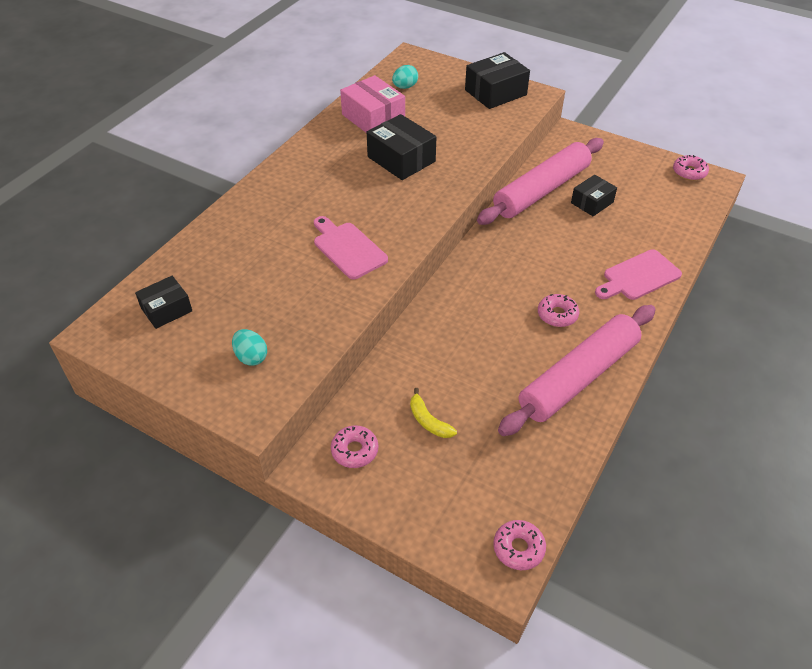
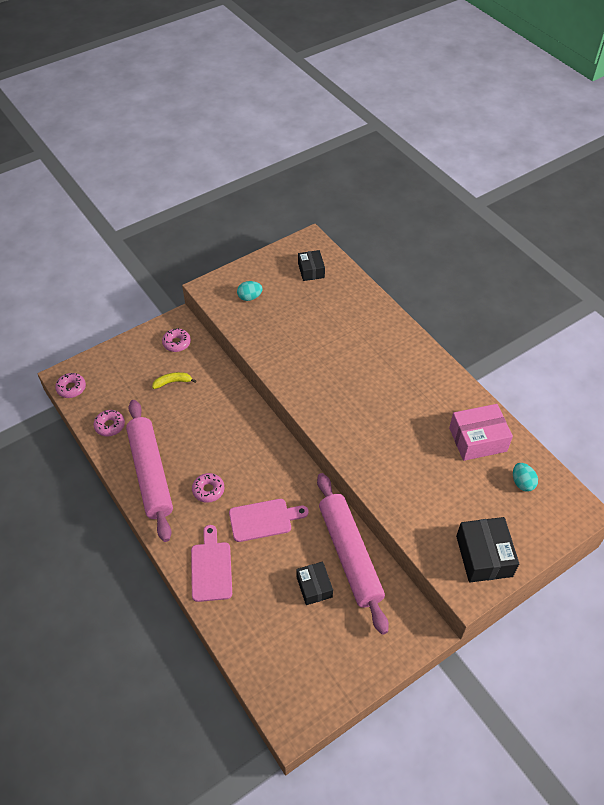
camera: 115 degrees right, 5 degrees up
(348, 248) = (317, 368): pink cutting board -> pink cutting board (264, 519)
(401, 159) = (407, 437): black box -> none
(689, 172) = (314, 707): pink donut -> pink donut (110, 426)

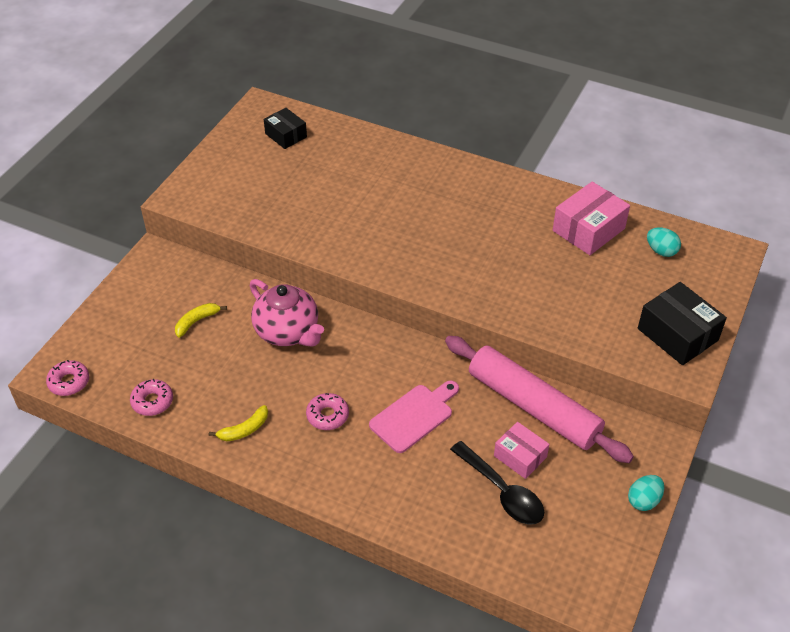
camera: 30 degrees left, 5 degrees down
(150, 473) = (244, 430): pink rolling pin -> yellow banana
(177, 343) = (169, 278): pink donut -> none
(211, 568) = (392, 494): pink cutting board -> none
(224, 417) = (288, 332): none -> pink teapot
(249, 297) = (235, 188): turquoise egg -> turquoise egg (643, 500)
(283, 606) = (502, 491): none -> black spoon
(314, 587) = (520, 456): black box -> pink box

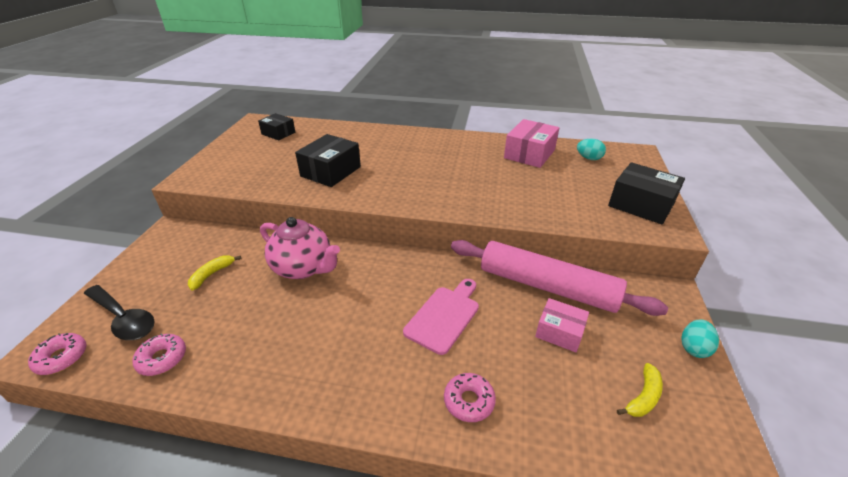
camera: 15 degrees left, 10 degrees down
(244, 430) = (271, 367): yellow banana -> yellow banana (643, 397)
(327, 415) = (358, 333): pink donut -> pink donut (469, 401)
(337, 215) = (330, 171): none -> black box
(502, 491) = (561, 371): black spoon -> black spoon (123, 318)

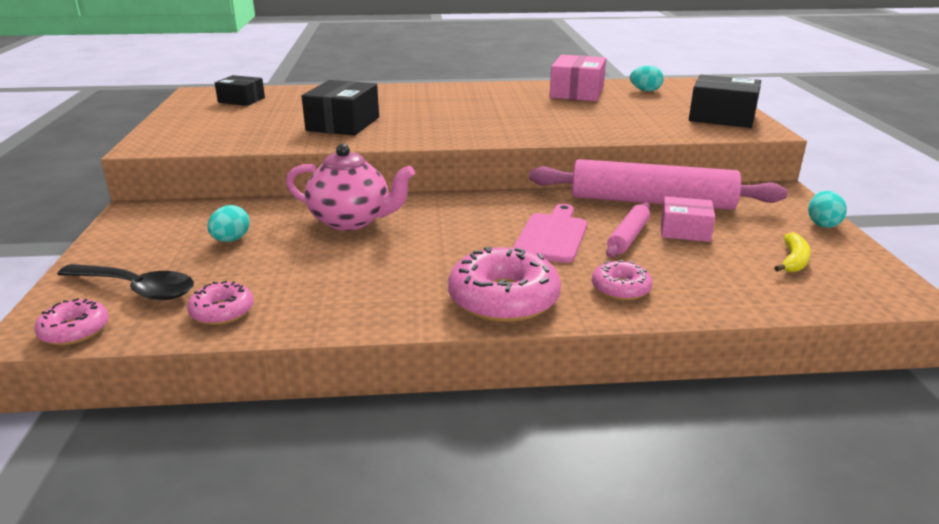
camera: 15 degrees left, 10 degrees down
(212, 274) = (231, 240): yellow banana -> turquoise egg
(367, 392) = (503, 299): none -> pink donut
(506, 331) = (628, 237): none -> pink rolling pin

